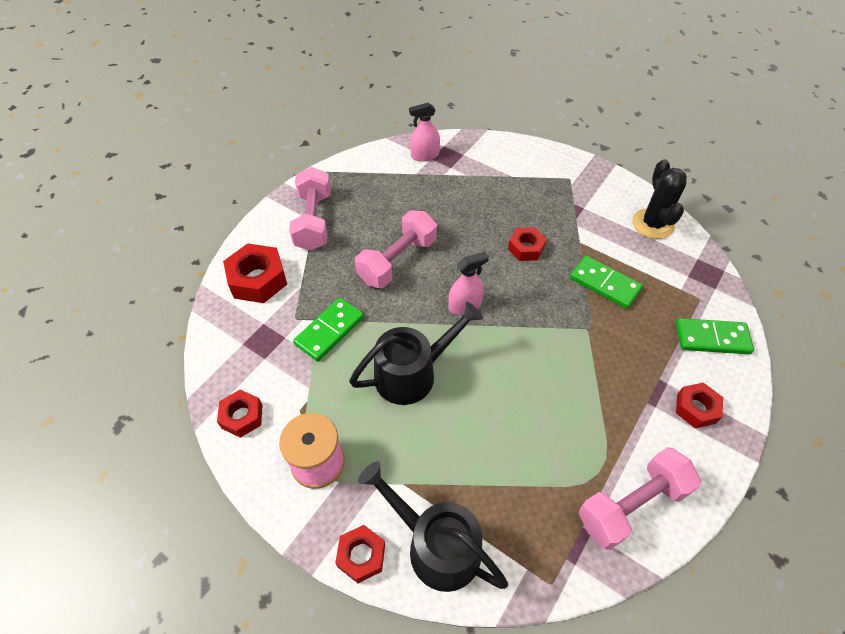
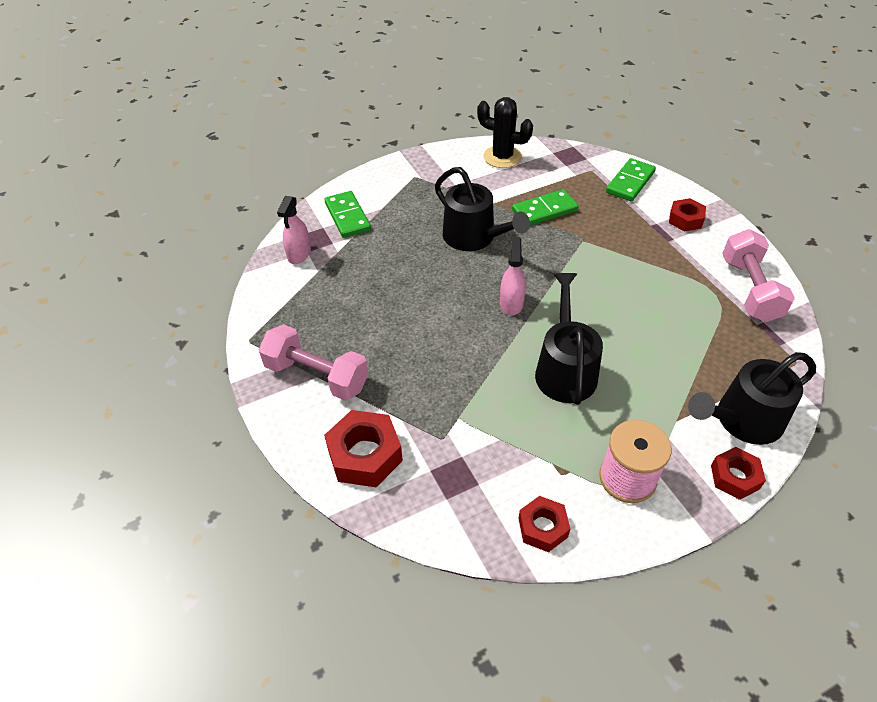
camera: 60 degrees left, 5 degrees down
(329, 331) = (477, 415): green domino -> green domino (347, 216)
(397, 261) = (424, 329): pink dumbbell -> none
(526, 248) = (474, 237): red nut -> black watering can

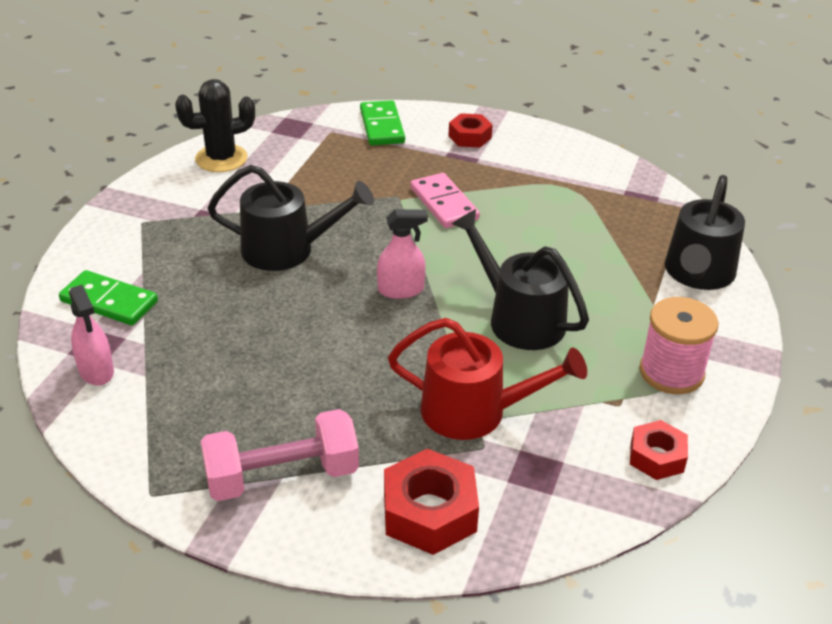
camera: 45 degrees left, 10 degrees down
(463, 412) = (474, 411): none -> red watering can
(511, 303) = (401, 290): pink spray bottle -> pink spray bottle turned 120 degrees clockwise
(544, 210) = (330, 189): green domino -> none
(608, 259) = (444, 204): none -> pink domino
(734, 477) = (741, 319): red nut -> none
(749, 290) = (587, 169): pink dumbbell -> none

